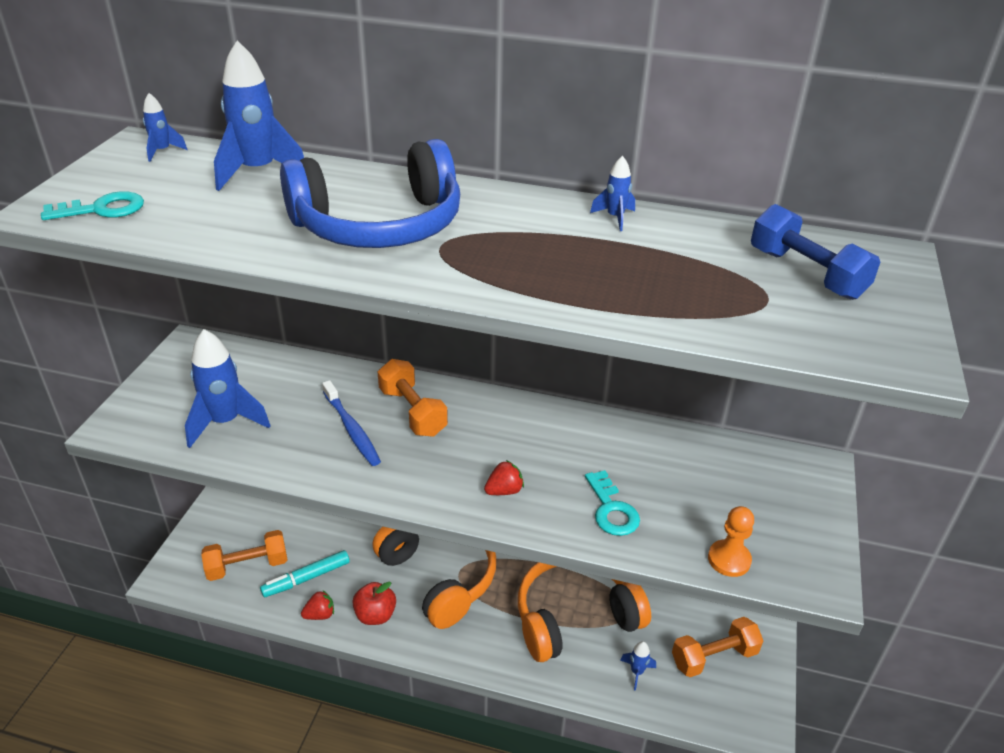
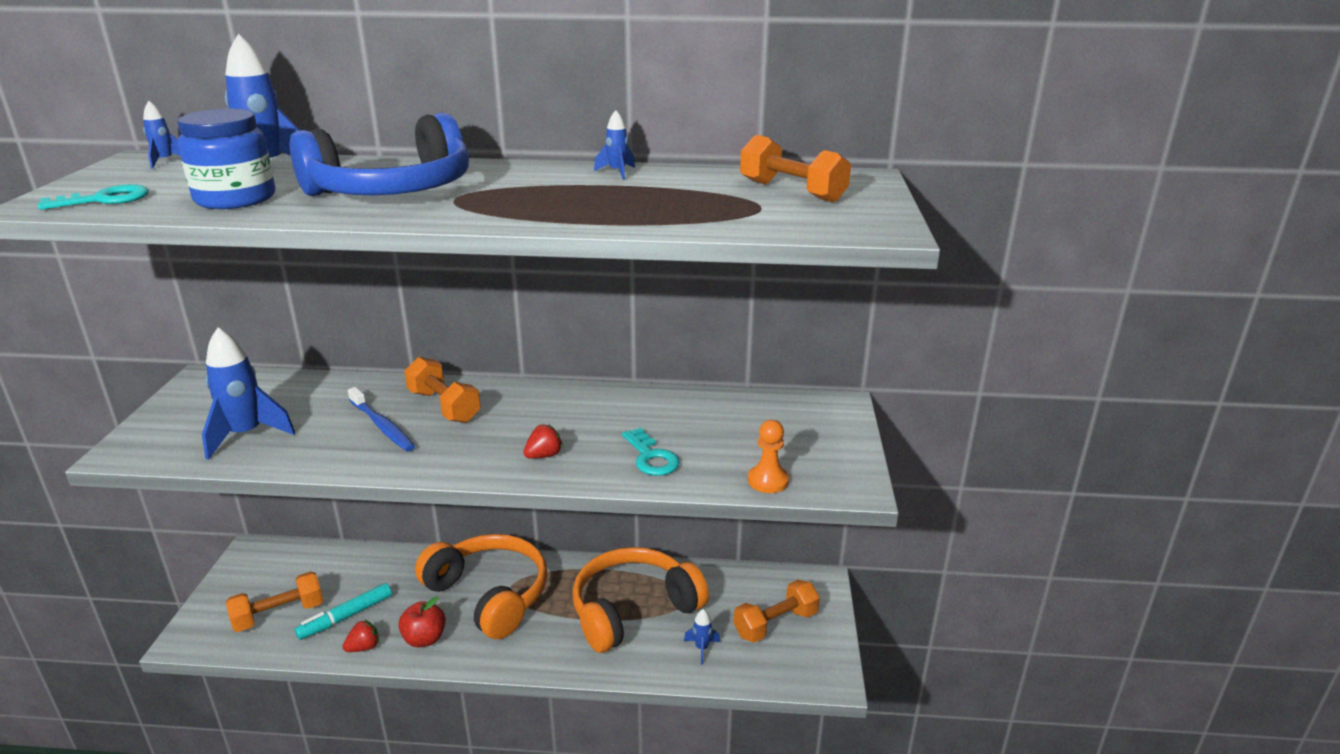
camera: 10 degrees left, 10 degrees down
(224, 221) = (235, 199): none -> blue jar
(806, 274) = (792, 191): blue dumbbell -> orange dumbbell

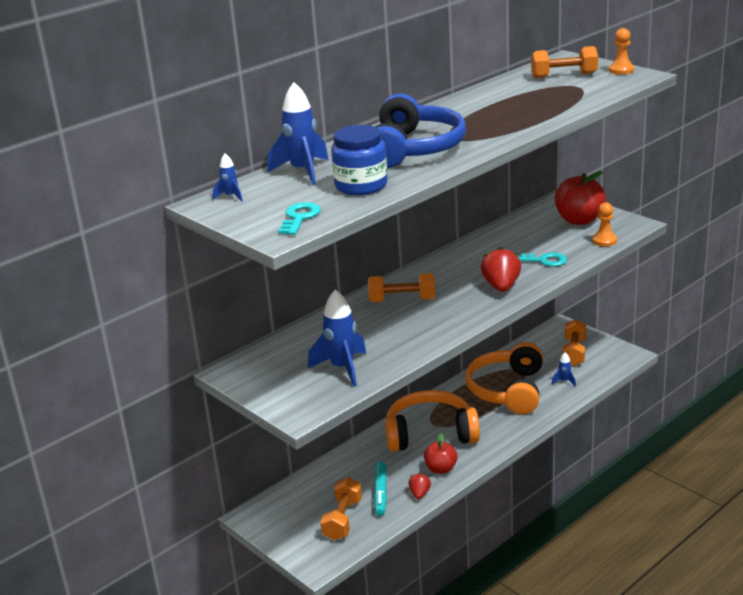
camera: 45 degrees left, 0 degrees up
(382, 426) = (397, 324): blue toothbrush -> none
(544, 455) = (501, 286): red strawberry -> red strawberry, size x1.80
(617, 172) = (470, 99): blue rocket -> none
(801, 438) = (579, 220): none -> red apple
(879, 213) = (621, 70): none -> orange pawn

